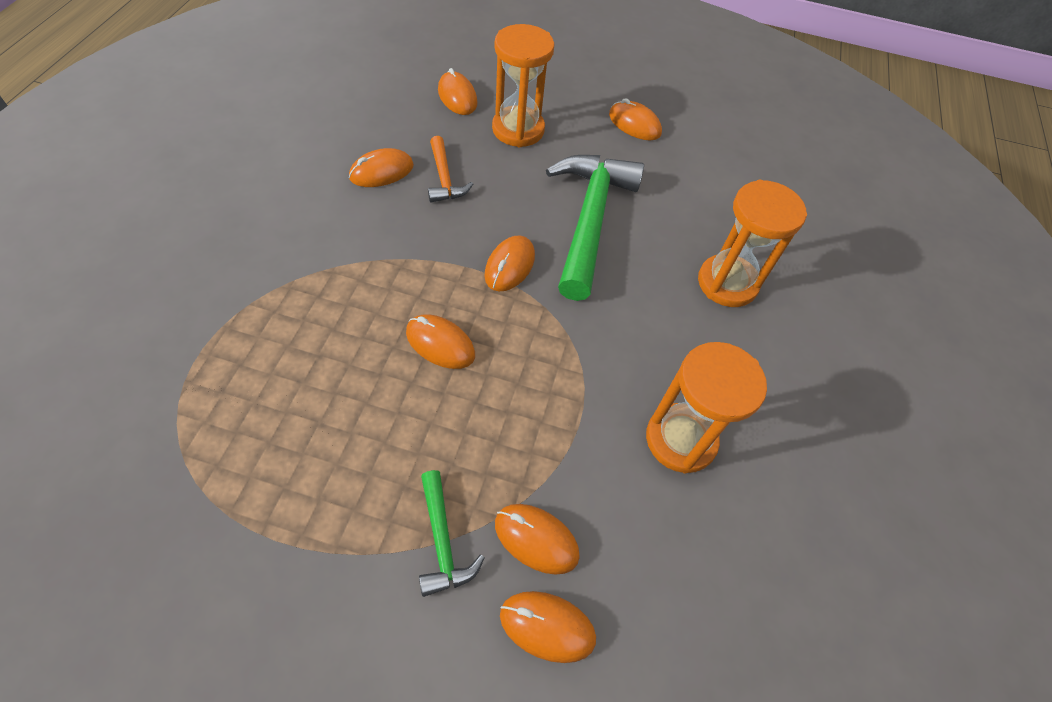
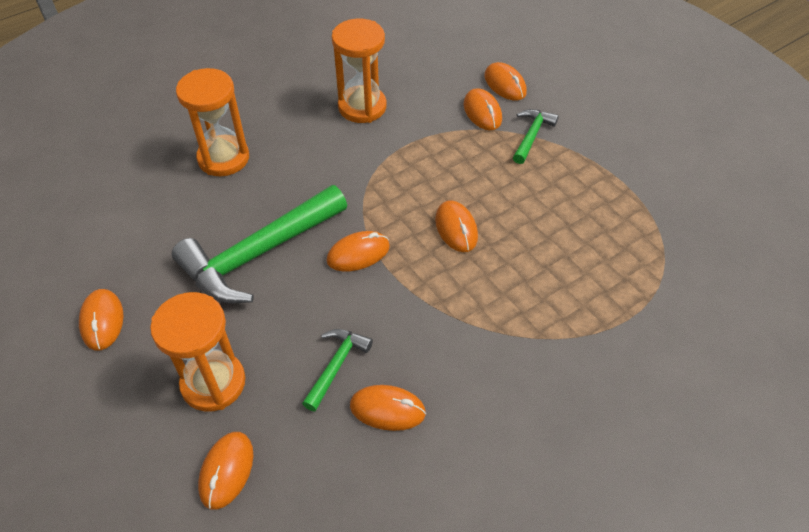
camera: 135 degrees left, 5 degrees down
(444, 178) = (336, 366): orange hammer -> green hammer

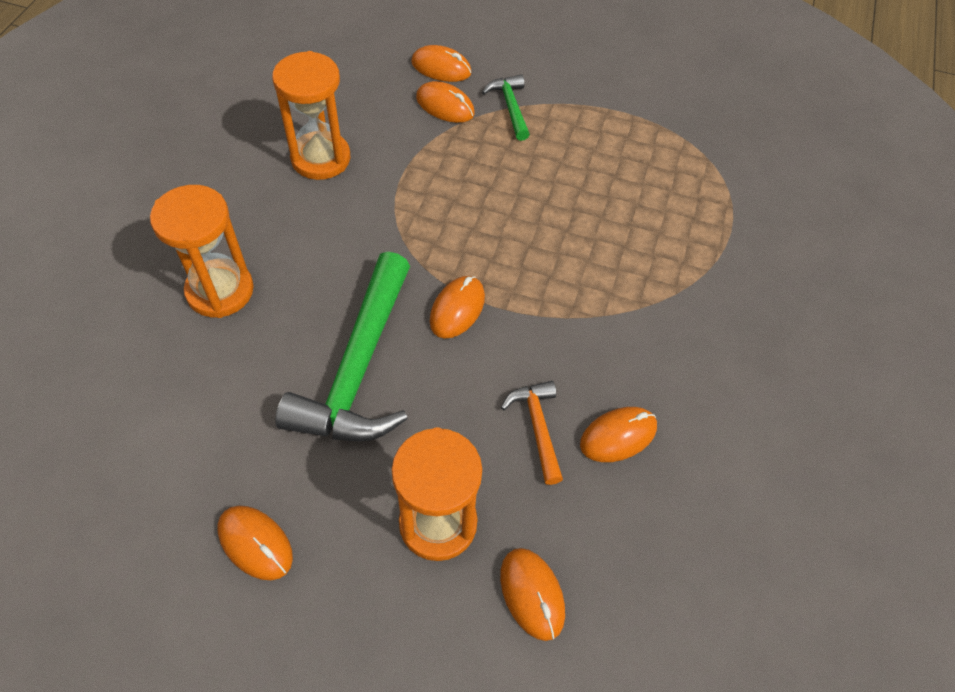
camera: 40 degrees left, 5 degrees up
(336, 366) = (537, 427): green hammer -> orange hammer
(456, 228) = (524, 232): orange mouse -> none

